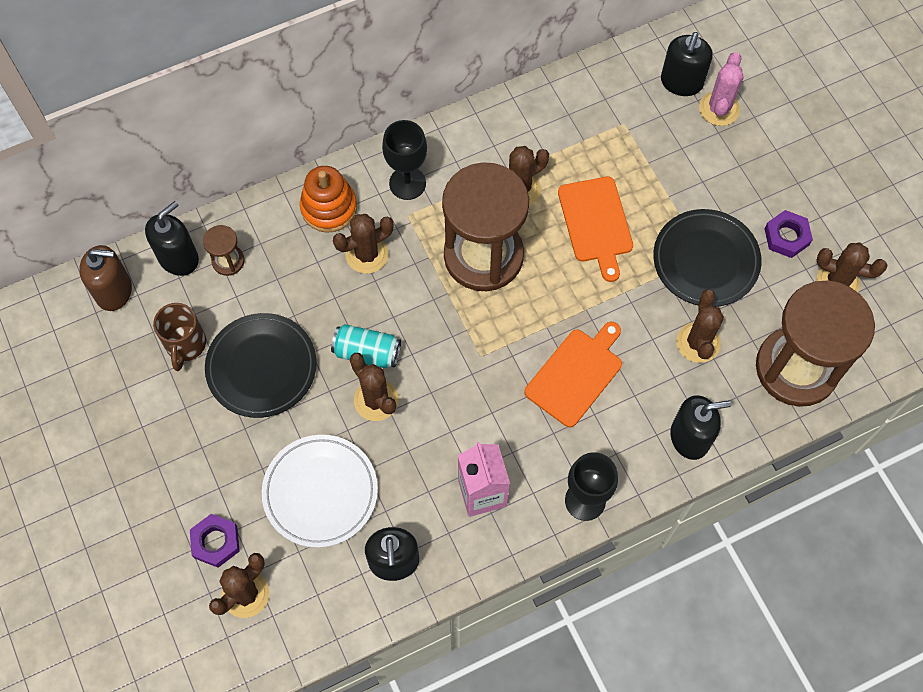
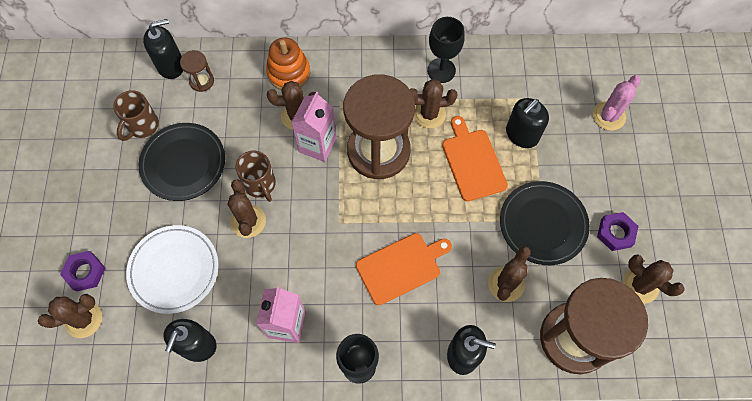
camera: 25 degrees right, 0 degrees up
(114, 291) = (117, 70): brown soap dispenser -> none
(367, 352) = (260, 184): turquoise can -> brown mug
(407, 183) = (352, 78): black goblet -> black goblet (441, 70)
(409, 278) = (317, 145): none -> pink carton
(596, 223) = (473, 162): orange cutting board -> orange cutting board turned 150 degrees clockwise
(681, 82) = (589, 85): black soap dispenser -> black soap dispenser (521, 135)

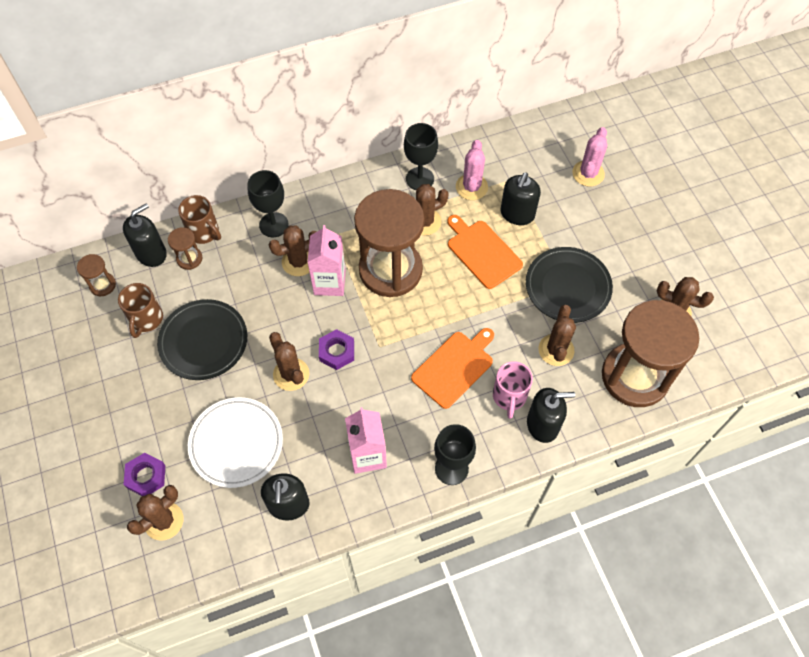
camera: 20 degrees left, 5 degrees down
(118, 81) = (102, 285): none -> brown hourglass
(260, 184) = (289, 336): brown mug -> brown mug (204, 232)
(289, 73) = (273, 225): orange stacking toy -> black goblet
(442, 315) = (509, 397): none -> pink mug
(488, 94) = (471, 187): none -> pink cactus
(615, 233) = (634, 273): purple nut -> purple nut (337, 351)

